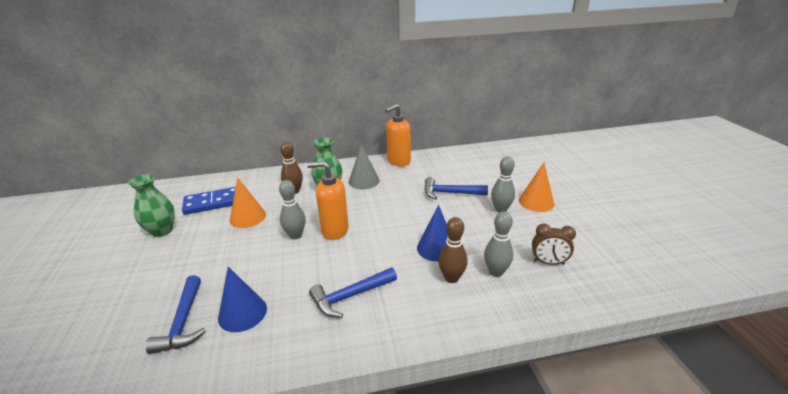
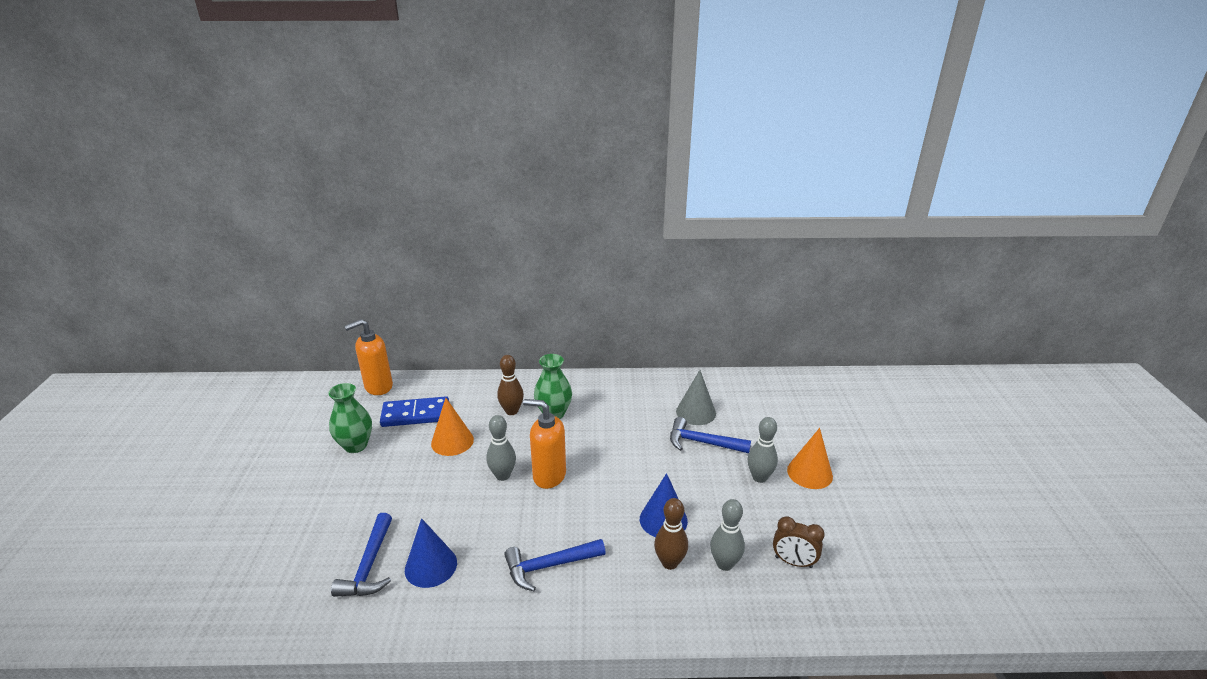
camera: 10 degrees right, 0 degrees up
(364, 181) = (599, 408): grey cone -> grey cone (696, 412)
(398, 161) = (649, 383): orange soap dispenser -> orange soap dispenser (378, 387)

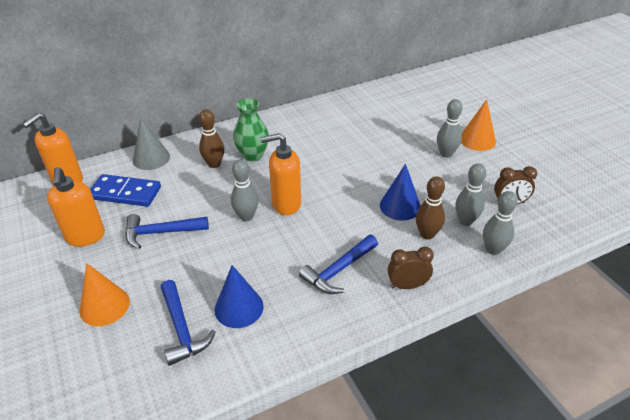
camera: 25 degrees left, 10 degrees up
(355, 445) = (85, 237): green vase -> orange soap dispenser
(415, 414) = (125, 193): blue domino -> blue domino turned 45 degrees clockwise
(452, 441) = (179, 204): orange cone -> orange cone (104, 306)
(606, 611) = (407, 285): none -> brown clock
(696, 412) = (366, 121): grey cone -> grey cone (151, 158)
(702, 442) = (388, 142): blue hammer -> blue hammer (161, 232)
(732, 610) = (493, 250): none -> grey bowling pin

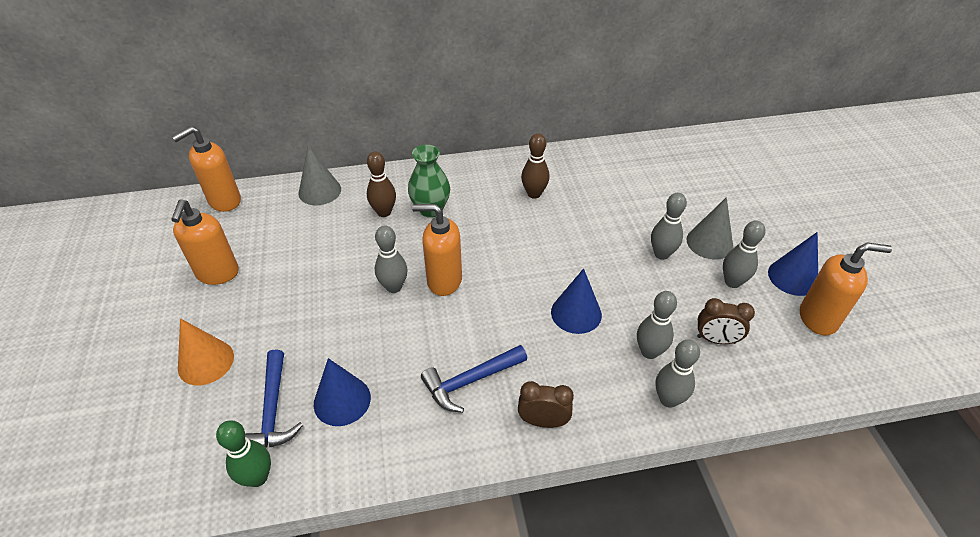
camera: 15 degrees right, 5 degrees up
(125, 193) = (277, 229): blue domino -> none
(161, 232) = (295, 286): blue hammer -> none
(190, 381) = (257, 477): none -> green bowling pin
(427, 234) = (594, 359): brown bowling pin -> brown bowling pin (534, 194)
(477, 140) = (709, 242): orange cone -> grey cone
(504, 163) = (732, 282): none -> grey bowling pin
(545, 151) = (793, 277): none -> blue cone
(573, 175) = (818, 319): none -> orange soap dispenser

